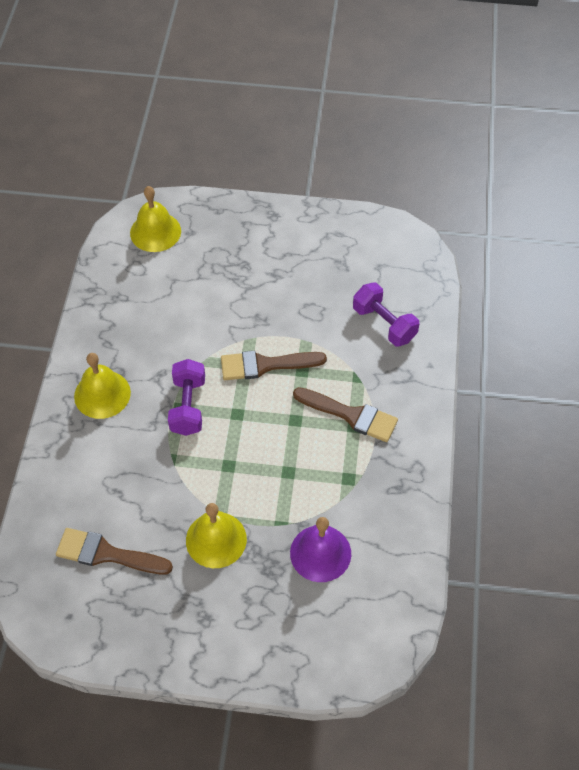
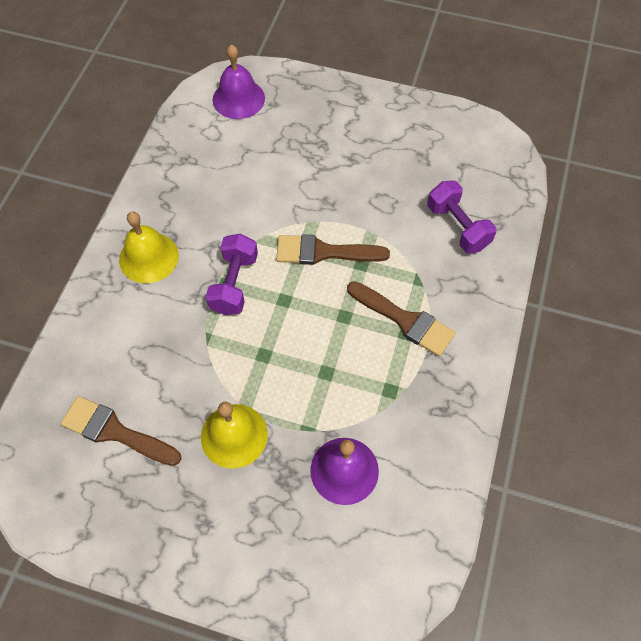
camera: 10 degrees right, 5 degrees up
(155, 232) = (238, 98): yellow bell -> purple bell

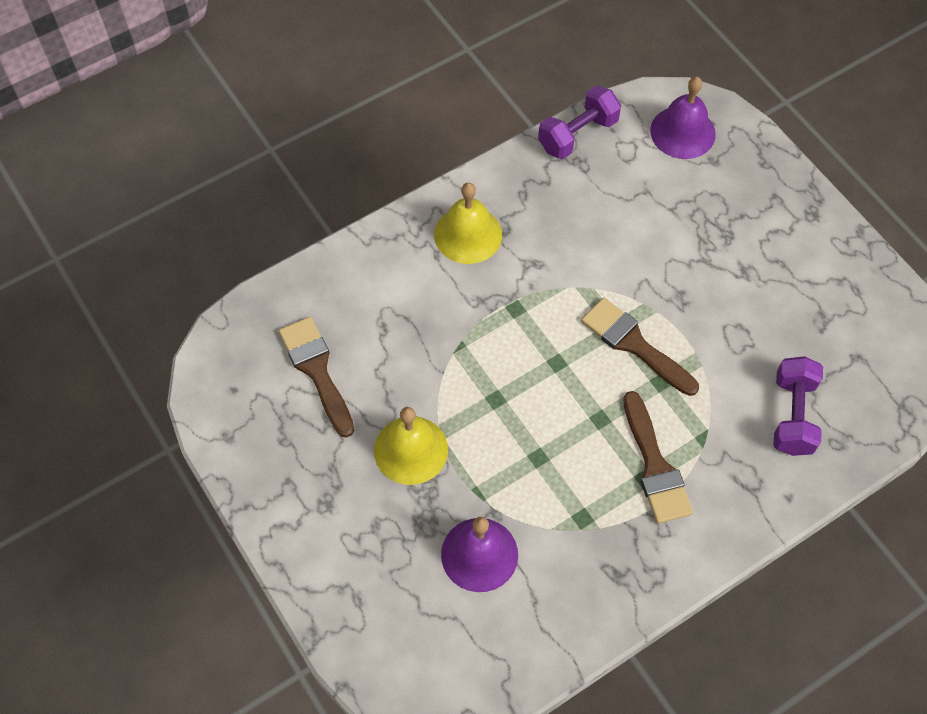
camera: 40 degrees right, 0 degrees up
(234, 284) = (524, 314): purple dumbbell -> purple dumbbell (578, 135)

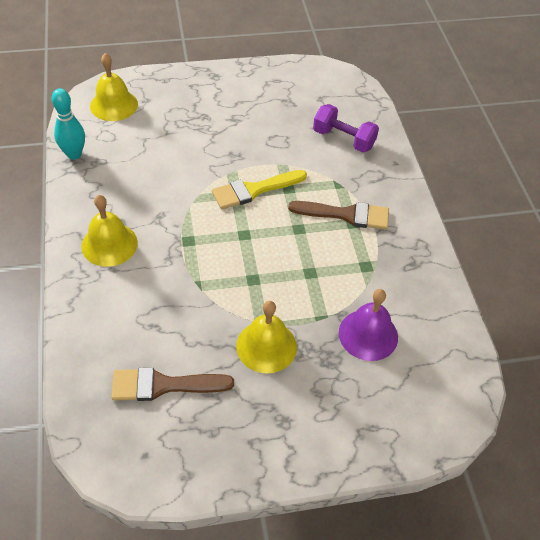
camera: 70 degrees left, 10 degrees down
(578, 135) = (74, 154): purple dumbbell -> turquoise bowling pin
(634, 344) = (254, 190): brown brush -> yellow brush
(683, 132) = (114, 105): purple bell -> yellow bell

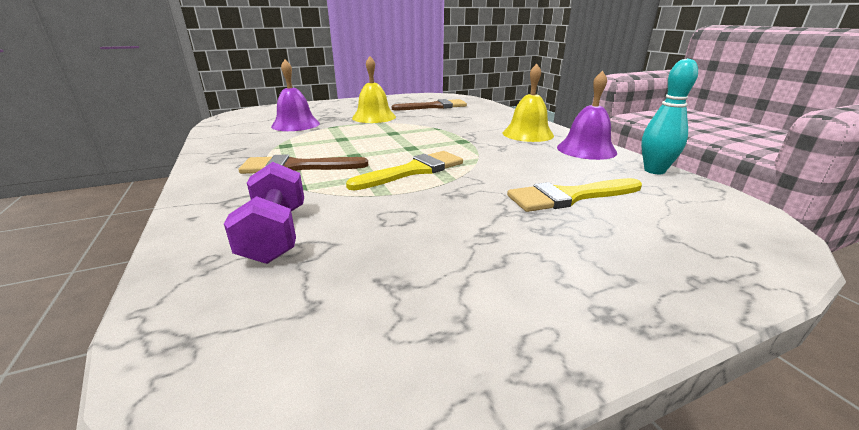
camera: 170 degrees right, 25 degrees down
(87, 197) = (586, 149): none -> purple bell
(114, 105) = (706, 222): yellow bell -> none
(166, 138) = (569, 197): none -> yellow brush
(343, 139) = (276, 234): purple dumbbell -> purple dumbbell turned 60 degrees clockwise

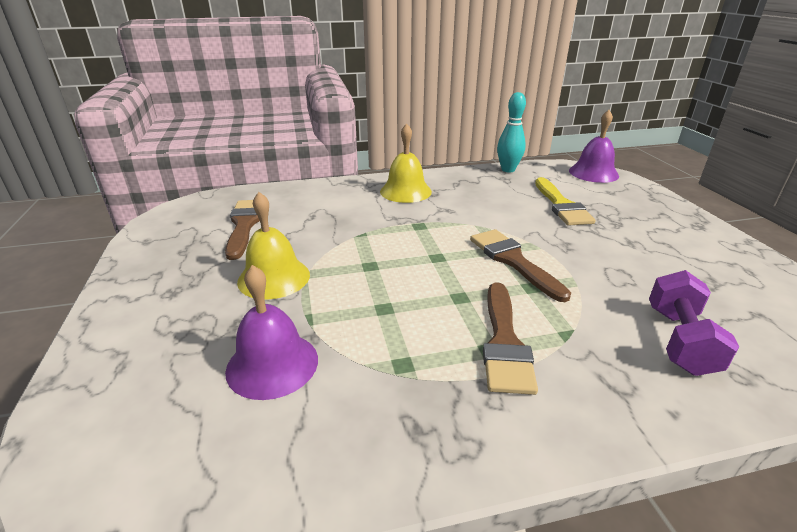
camera: 80 degrees left, 5 degrees up
(276, 234) = (679, 340): purple dumbbell -> purple dumbbell turned 75 degrees counterclockwise
(413, 171) = (513, 261): yellow brush -> brown brush
(586, 149) = (458, 178): purple bell -> purple bell (593, 173)

